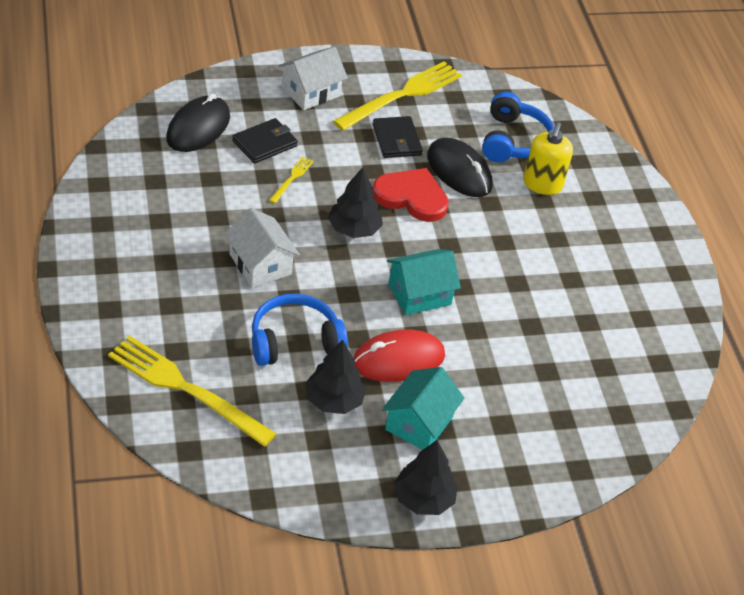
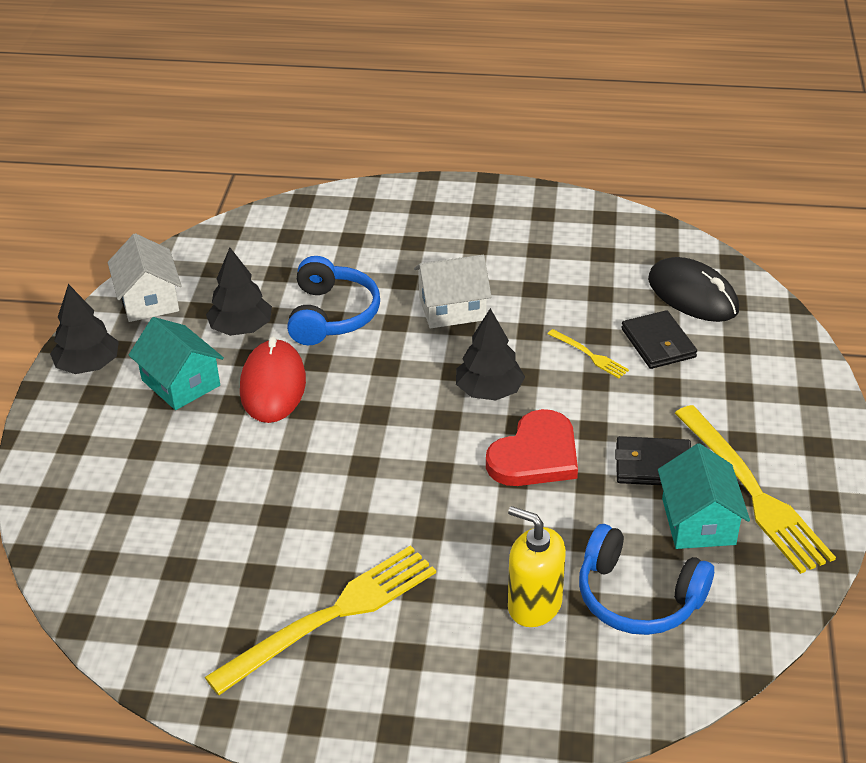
camera: 115 degrees right, 5 degrees down
(186, 389) = (301, 239): yellow fork -> yellow fork (331, 616)
(310, 92) = (761, 400): white house -> white house (149, 300)
(419, 294) = (364, 424): turquoise house -> turquoise house (698, 521)
(459, 171) = (578, 516): black mouse -> none

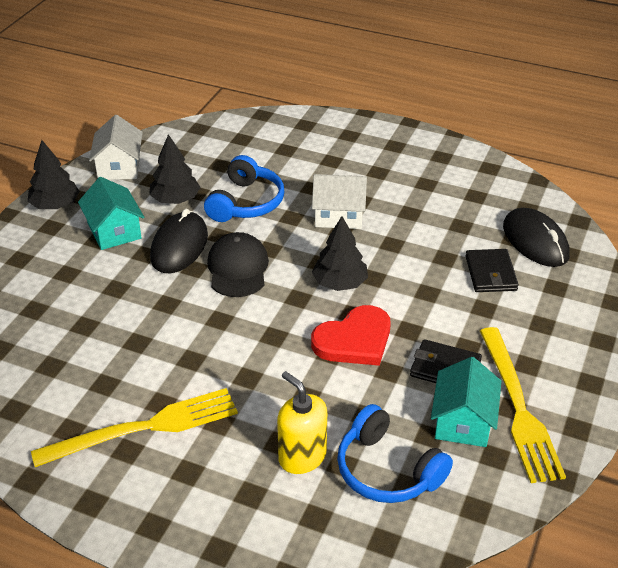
camera: 15 degrees right, 0 degrees up
(273, 385) = (179, 246): red mouse -> black mouse
(358, 398) = (238, 268): none -> black cap
(589, 355) = (431, 271): yellow fork -> none

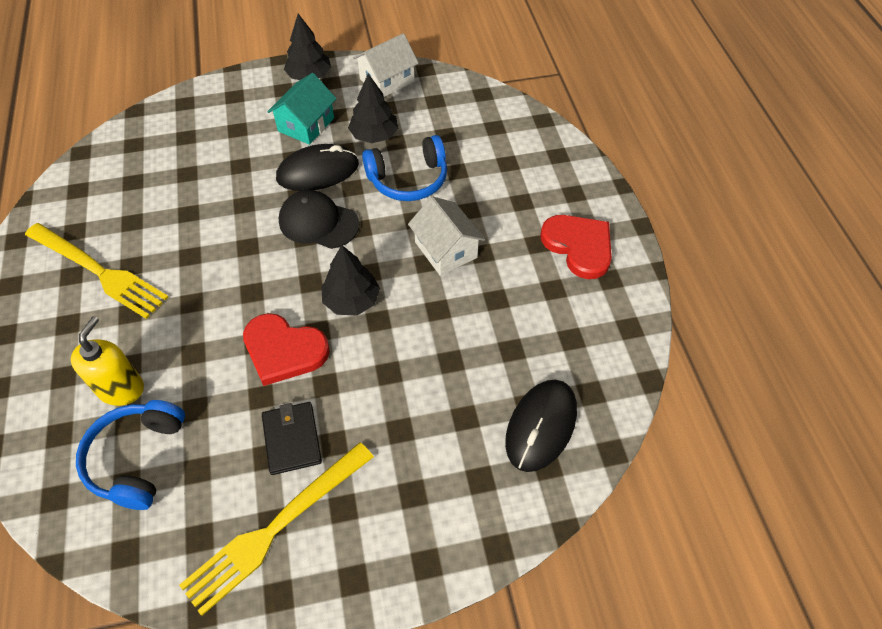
camera: 55 degrees right, 15 degrees up
(238, 268) = (318, 222): black cap -> black cap turned 120 degrees counterclockwise
(400, 155) = (579, 246): none -> red heart
(463, 421) = (230, 488): turquoise house -> none
(490, 273) = (457, 411): black wallet -> none

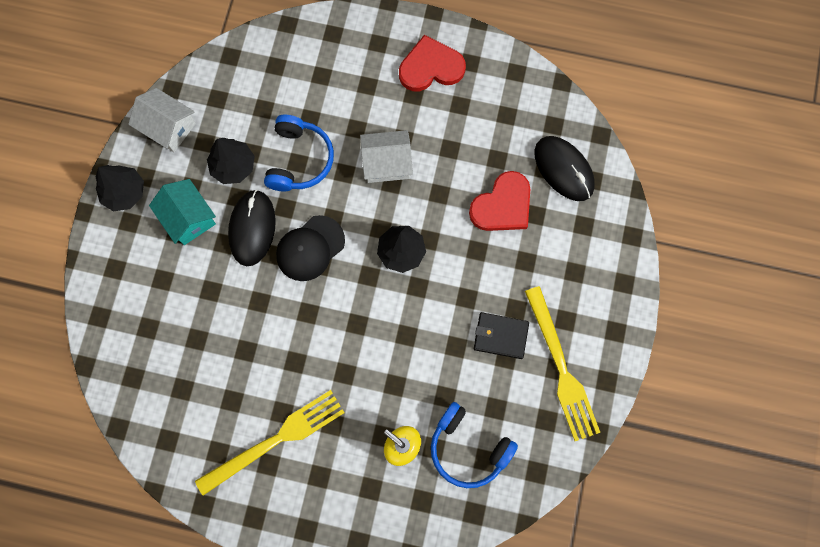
camera: 65 degrees left, 20 degrees up
(284, 350) = (423, 317): red heart -> red heart (502, 205)
(387, 80) = (168, 127): white house -> white house turned 45 degrees counterclockwise

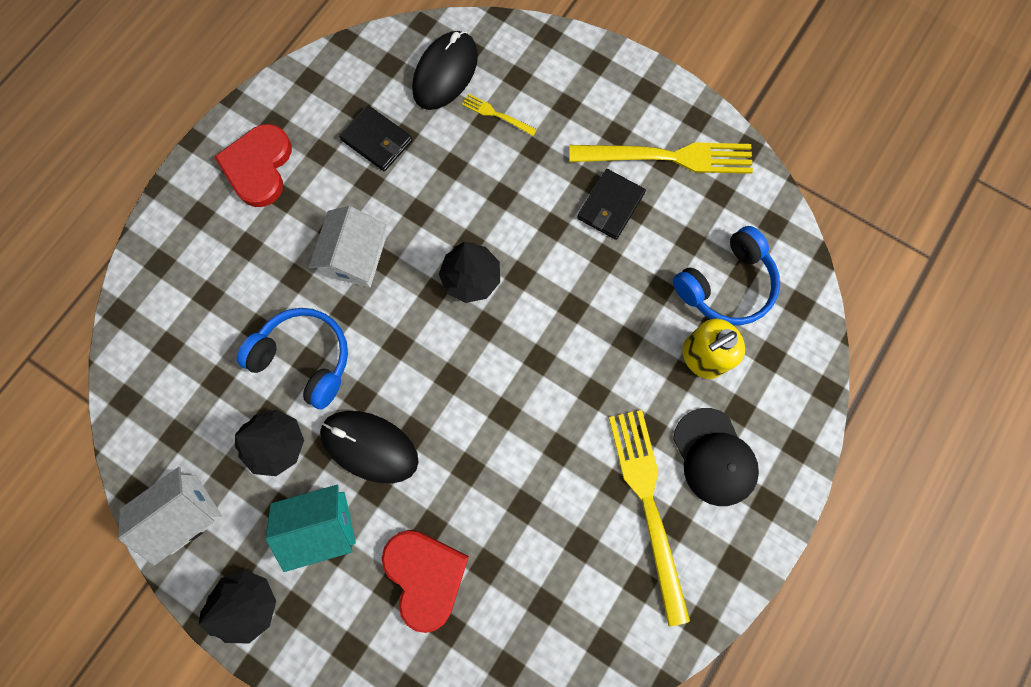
camera: 70 degrees left, 0 degrees up
(310, 248) = (424, 383): black cap -> black cap (714, 457)
(485, 141) = (377, 140): none -> black wallet
(502, 205) = (460, 150): red heart -> red heart (425, 576)
(544, 221) = (496, 115): none -> yellow fork
(563, 169) = (445, 73): black mouse -> black mouse turned 45 degrees counterclockwise

